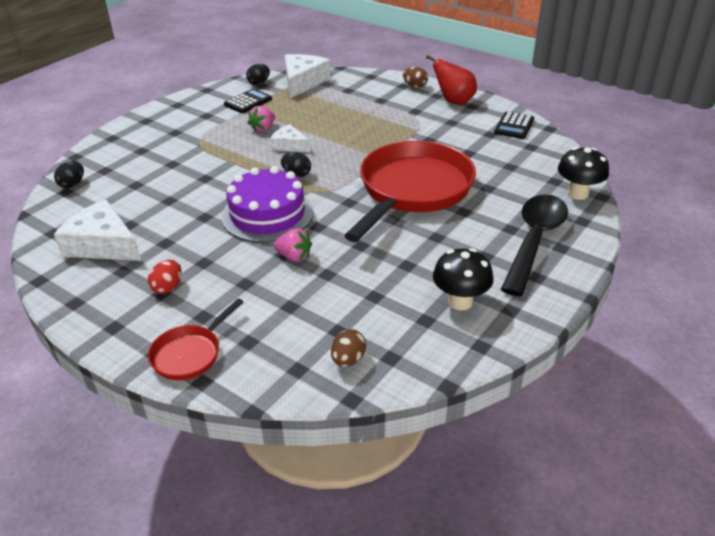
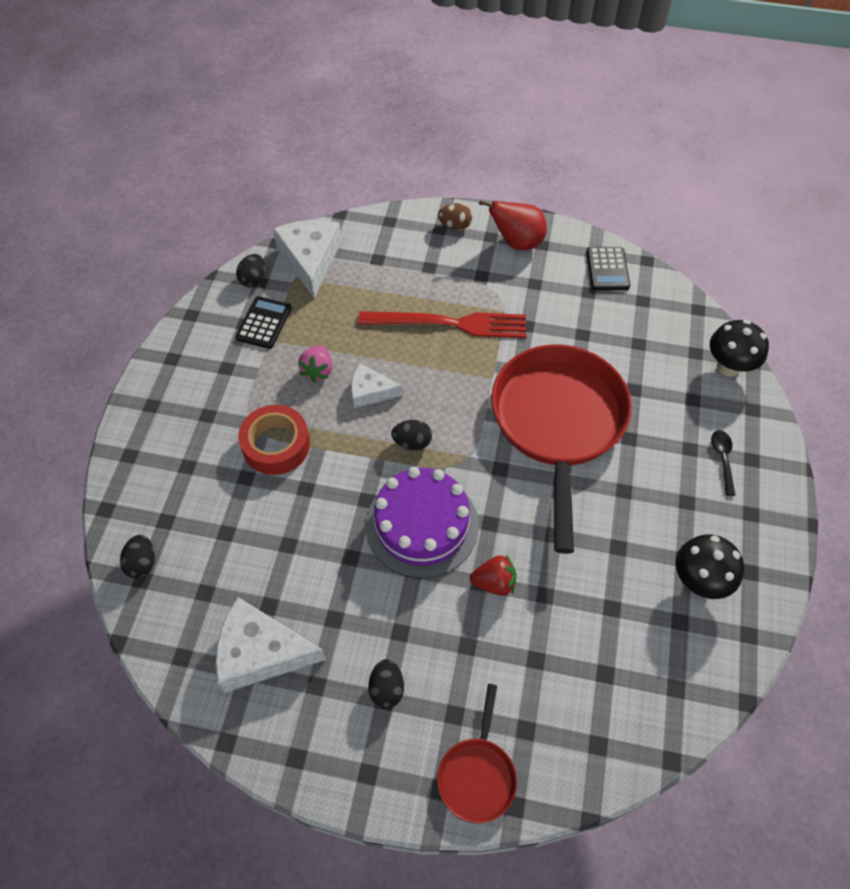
camera: 25 degrees left, 20 degrees up
(168, 287) = (387, 689): red egg -> black egg
(205, 154) = (276, 445): none -> red tape
(294, 257) = (494, 582): pink strawberry -> red strawberry
(348, 360) = (638, 710): brown egg -> none
(372, 127) = (449, 323): none -> red fork
(534, 241) = (722, 459): black spoon -> black spoon, size x0.41

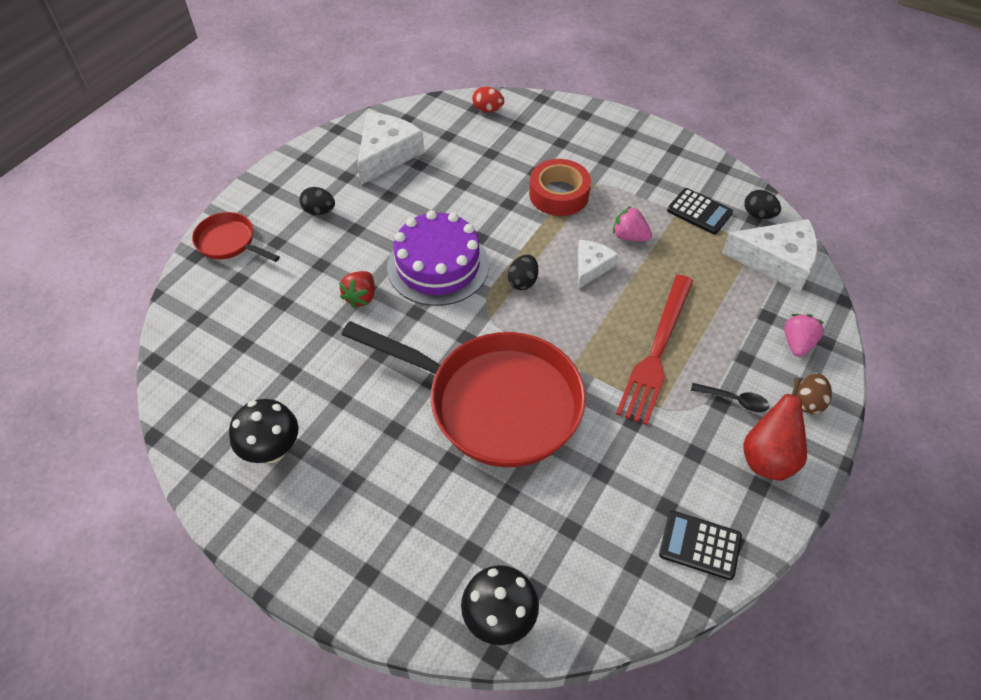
camera: 110 degrees right, 5 degrees down
(142, 563) = (487, 110): black egg -> red egg
(399, 237) = (797, 343): none -> pink strawberry
(722, 459) = (382, 541): black spoon -> black spoon (734, 400)

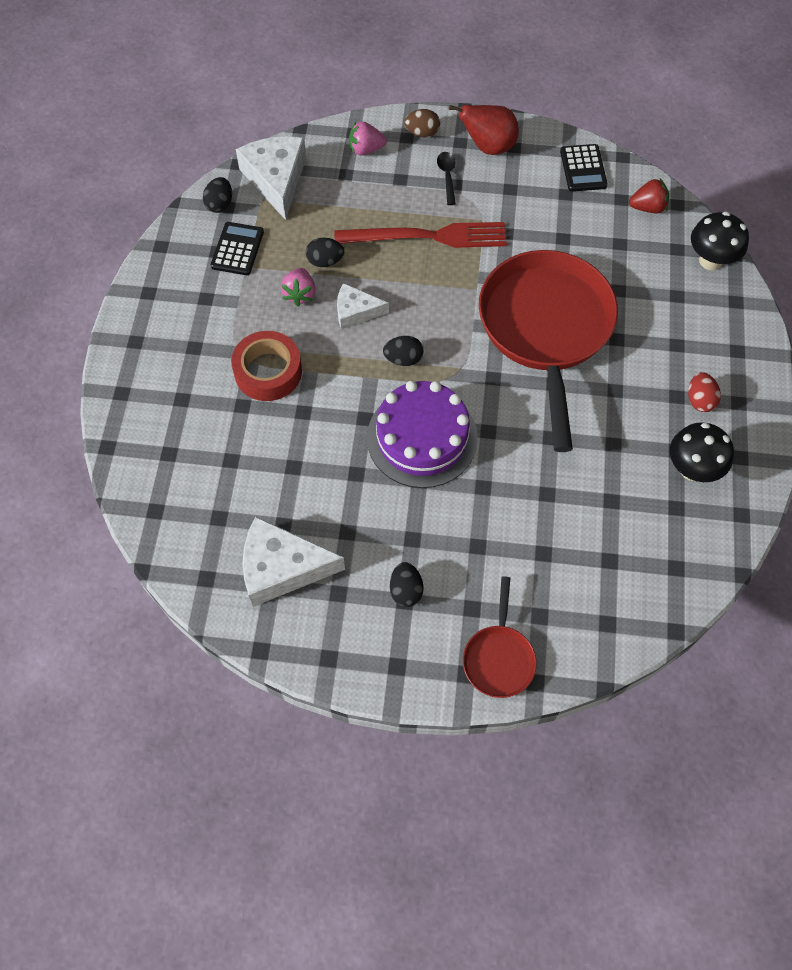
camera: 115 degrees left, 10 degrees up
(361, 297) = (497, 486): red strawberry -> red strawberry (648, 207)
(487, 110) = (153, 495): red egg -> red egg (699, 400)
(659, 265) = (325, 261): none -> black egg

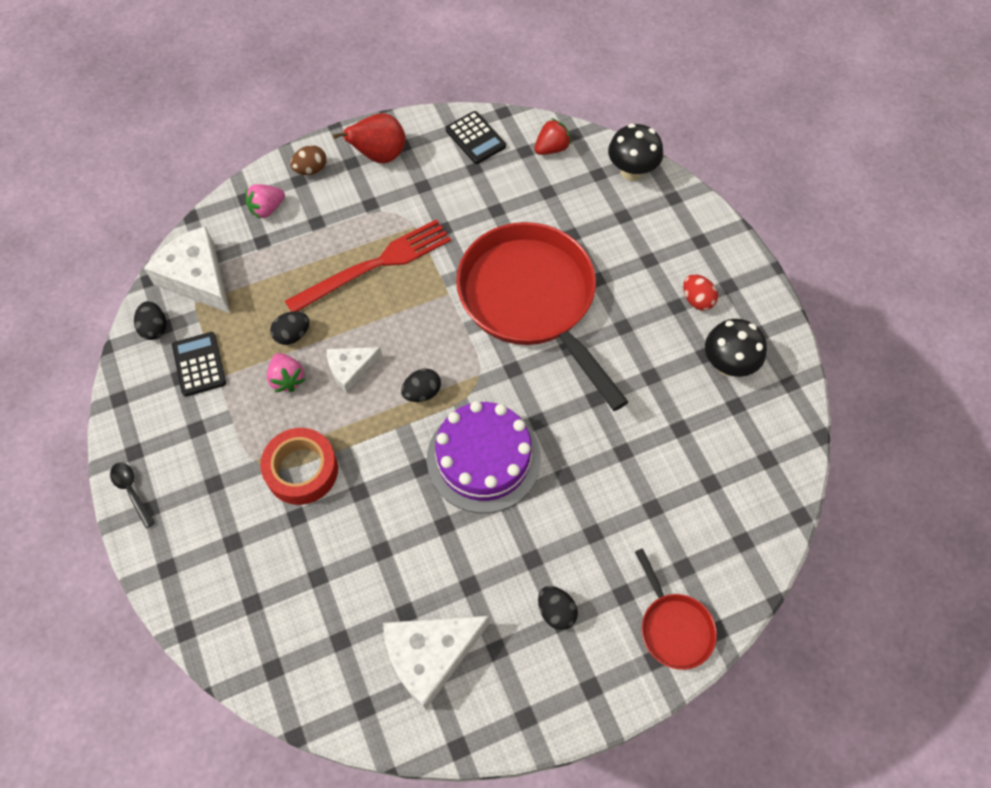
camera: 30 degrees left, 0 degrees up
(447, 176) = (359, 200): black spoon -> black spoon (131, 491)

